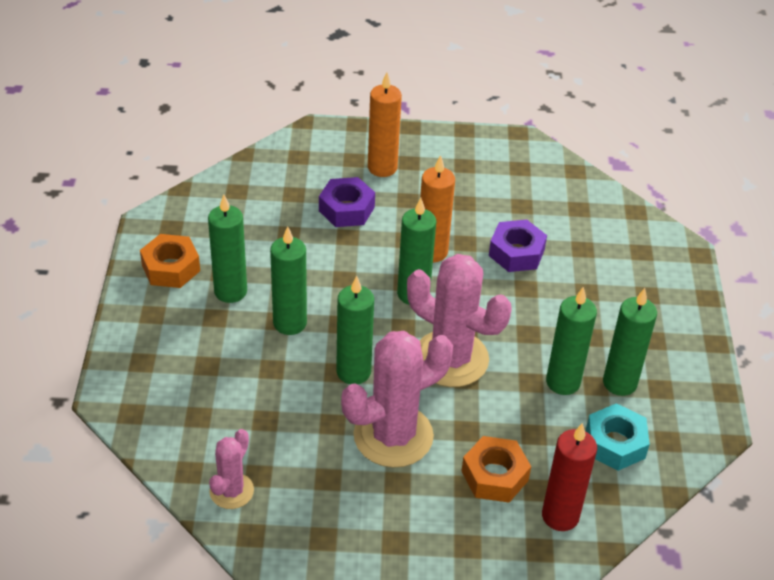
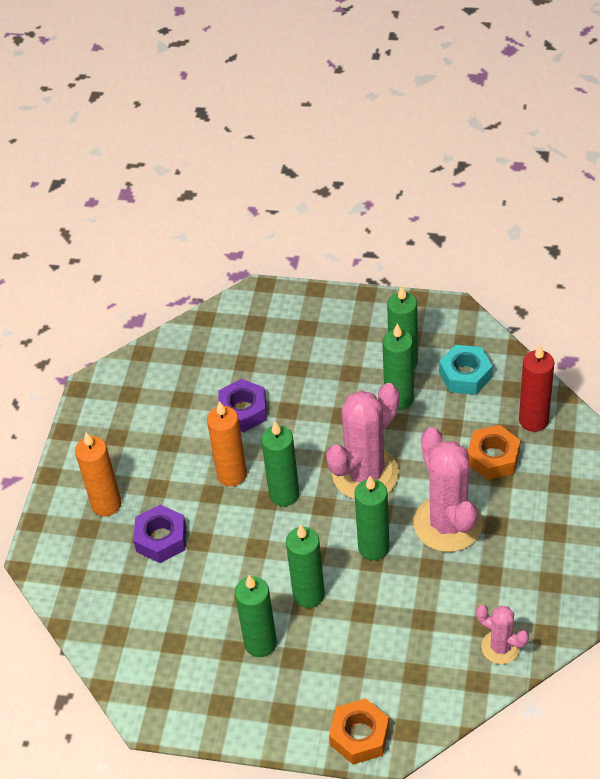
camera: 75 degrees left, 5 degrees up
(171, 268) = (220, 696): orange nut -> orange nut (359, 736)

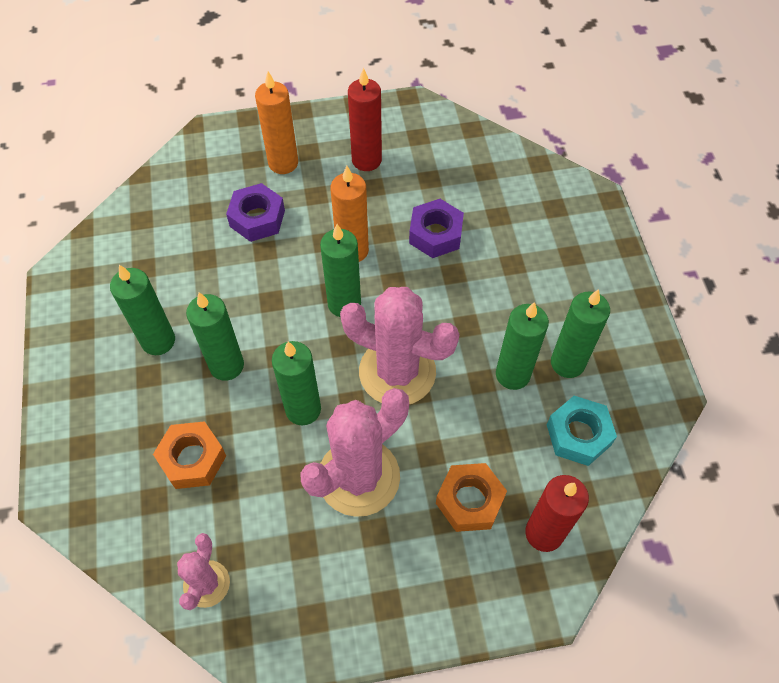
camera: 65 degrees right, 10 degrees up
(137, 439) = (366, 160): none -> red candle
(359, 736) = (66, 467): orange nut -> orange nut (192, 459)

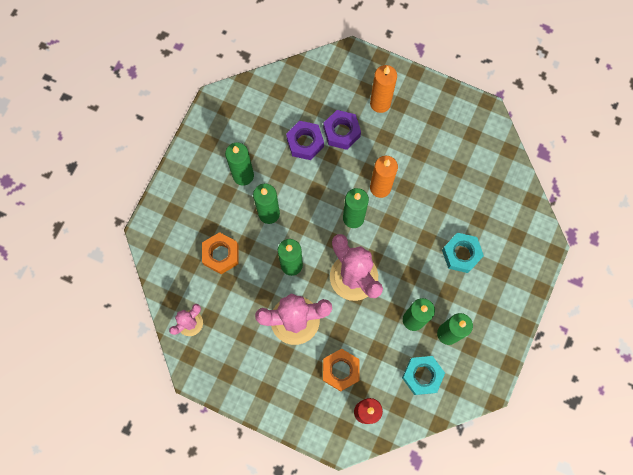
camera: 35 degrees right, 15 degrees up
(366, 160) = (429, 132): red candle -> none
(435, 234) = (434, 208): purple nut -> purple nut (305, 142)
(508, 264) = (461, 254): none -> turquoise nut

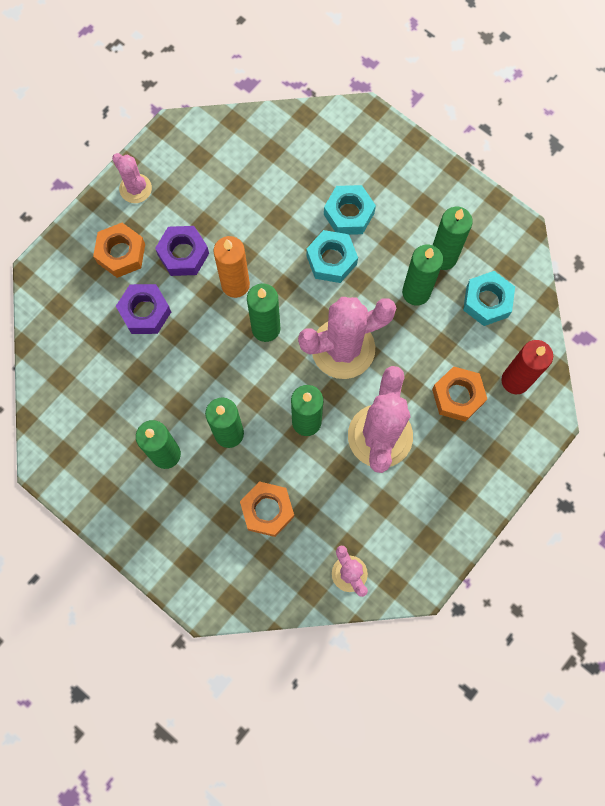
camera: 75 degrees left, 0 degrees up
(305, 142) = (145, 362): purple nut -> purple nut (183, 254)
(380, 103) = (121, 253): orange candle -> orange nut
(420, 251) = (331, 260): none -> turquoise nut
(432, 98) = (135, 188): none -> pink cactus

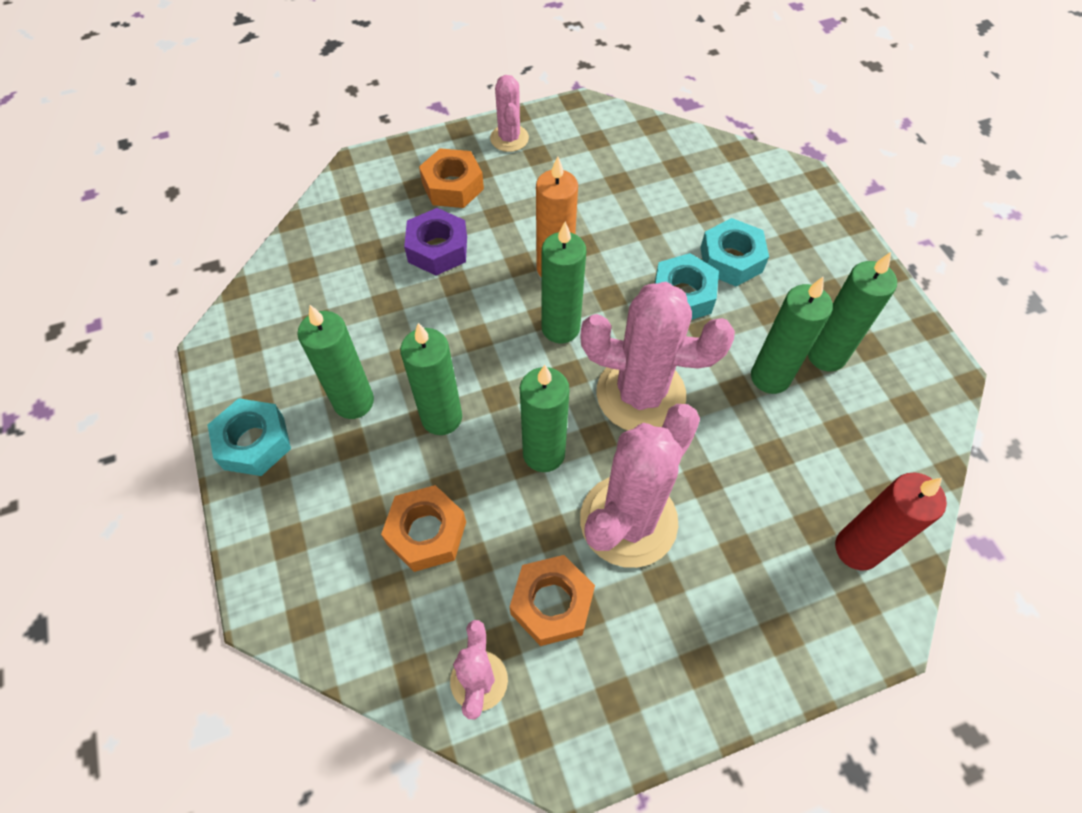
camera: 30 degrees right, 15 degrees down
(183, 254) = (517, 215): purple nut -> none
(457, 396) = (763, 526): orange nut -> orange nut (552, 603)
(487, 301) = (862, 432): turquoise nut -> turquoise nut (254, 443)

